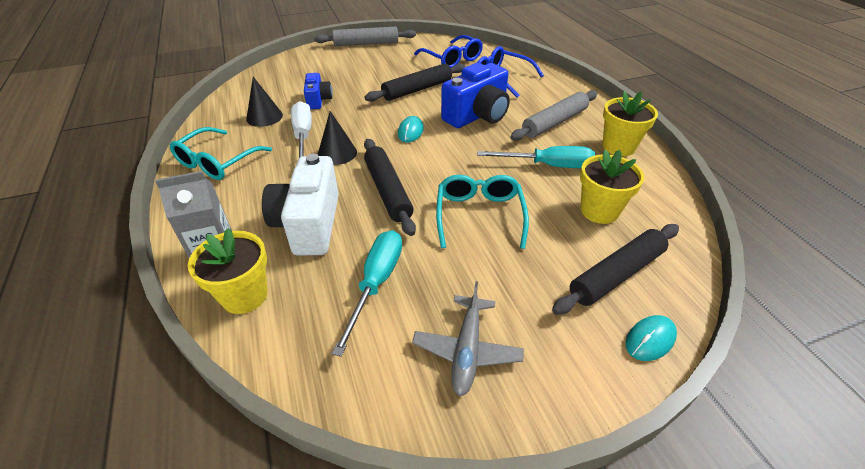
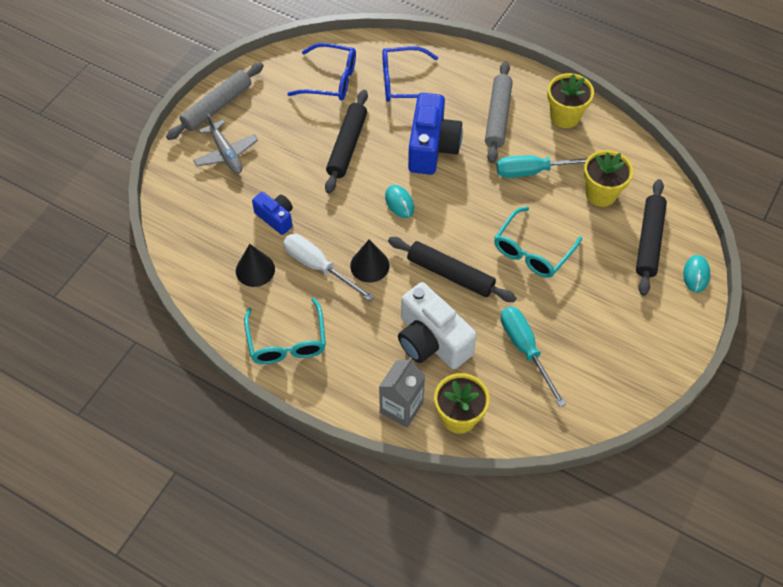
camera: 40 degrees left, 15 degrees up
(467, 350) = (616, 351): grey plane -> grey plane (226, 153)
(479, 215) = (532, 251): turquoise glasses -> turquoise glasses turned 105 degrees counterclockwise
(548, 165) = (534, 171): turquoise screwdriver -> turquoise screwdriver turned 150 degrees counterclockwise

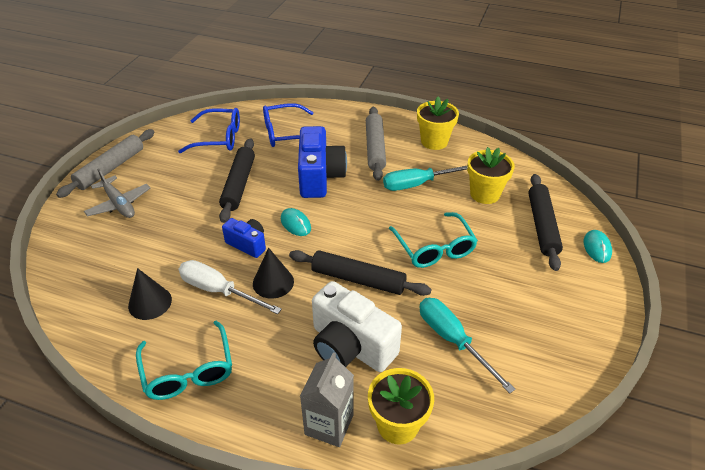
camera: 10 degrees left, 15 degrees down
(276, 218) = (171, 252): blue camera -> blue camera (247, 244)
(532, 251) = (434, 248): turquoise glasses -> turquoise glasses turned 45 degrees counterclockwise

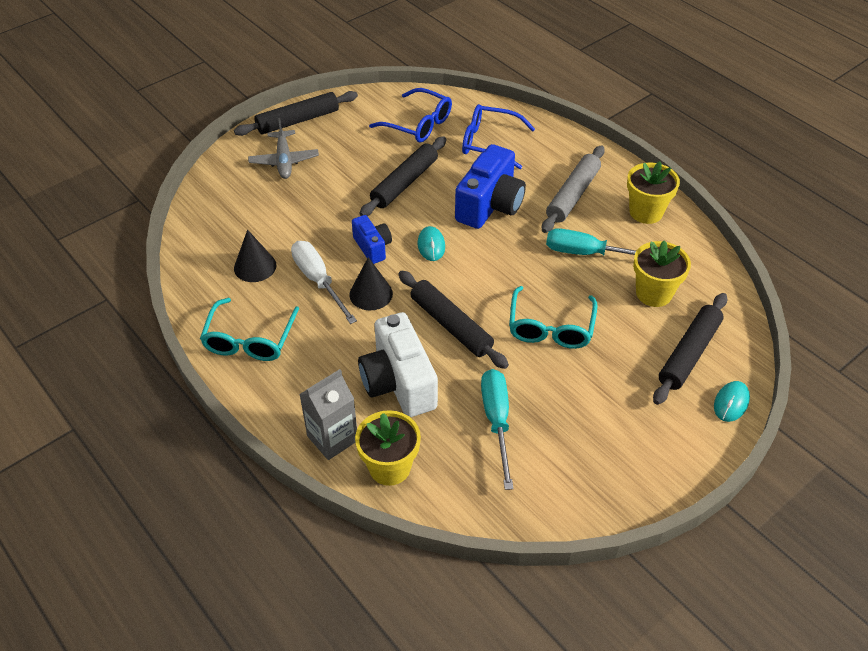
camera: 30 degrees right, 5 degrees up
(110, 168) = (298, 121): grey rolling pin -> black rolling pin

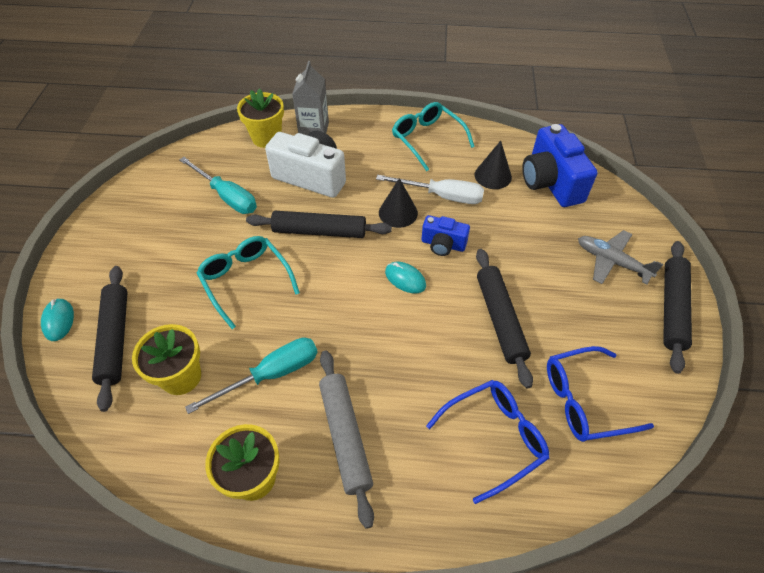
camera: 135 degrees right, 5 degrees up
(490, 205) = (406, 356): blue camera -> blue camera (550, 182)

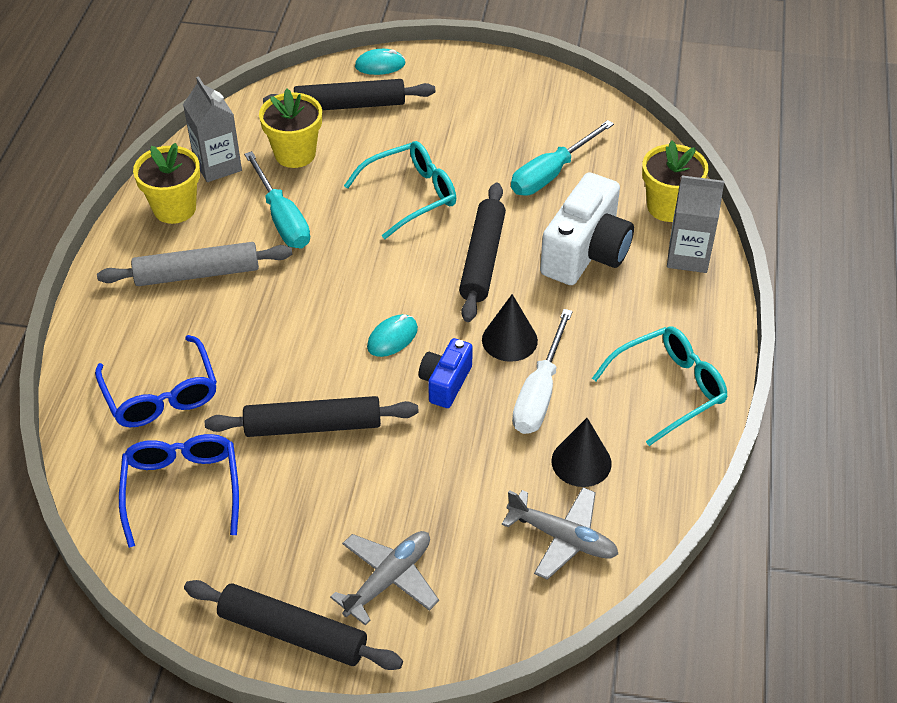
camera: 95 degrees right, 5 degrees down
(190, 447) = (217, 165): none -> grey carton
(550, 182) = (563, 538): blue camera -> grey plane

